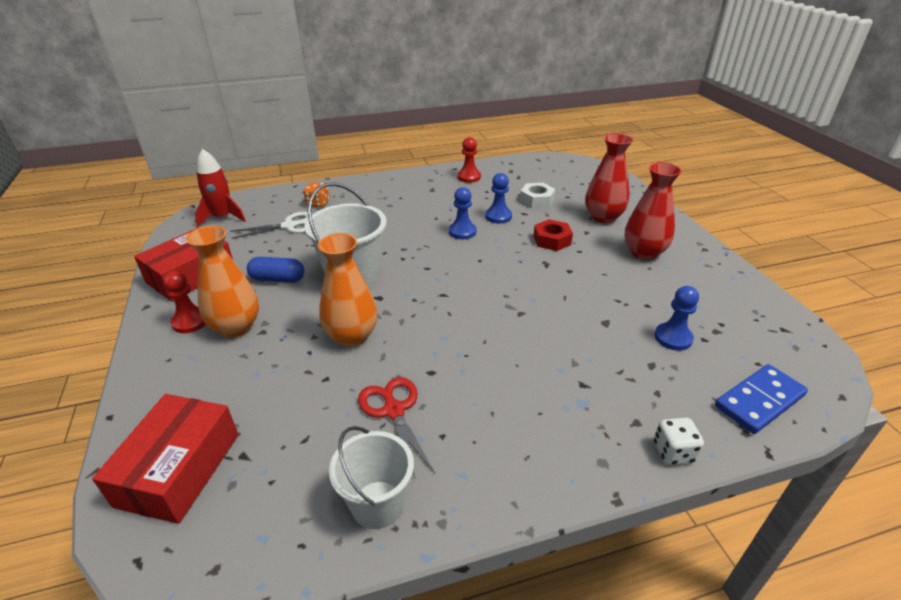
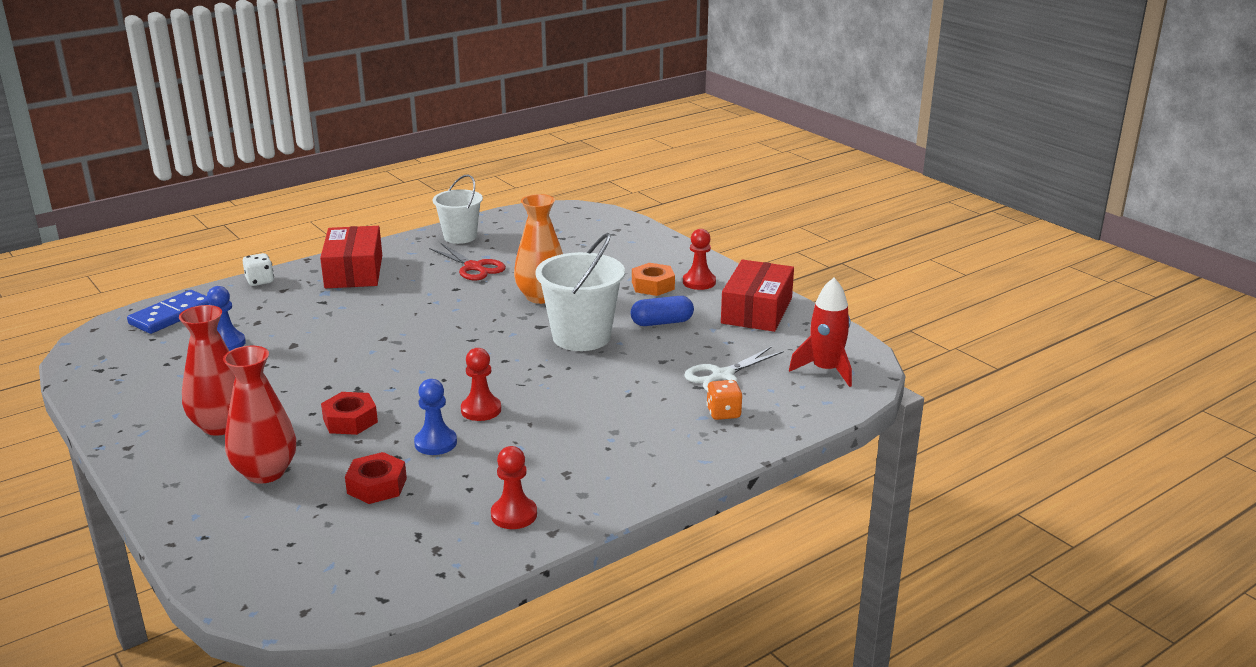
camera: 160 degrees right, 10 degrees down
(179, 469) = (596, 228): red box -> red box (354, 271)
(236, 327) = (653, 286): orange vase -> orange nut
(462, 232) = (481, 410): blue pawn -> red pawn
(537, 200) = (377, 486): white nut -> red nut

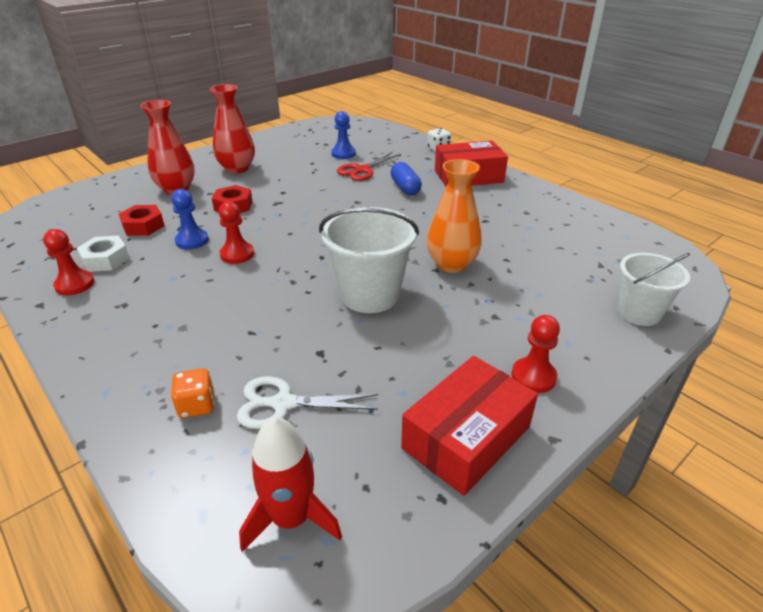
camera: 85 degrees right, 10 degrees up
(172, 315) = (380, 134): blue domino -> none
(460, 237) = (564, 210): white bucket -> white bucket (639, 313)
(460, 502) = (105, 259): none -> white nut
(473, 267) = (501, 224): red scissors -> red scissors (362, 170)
(653, 286) = (507, 337): orange nut -> none
(662, 322) = (411, 348): blue capsule -> blue capsule (405, 187)
(723, 375) = (283, 404): white scissors -> white scissors turned 45 degrees counterclockwise
(757, 310) = (466, 437): red box -> red box turned 60 degrees counterclockwise

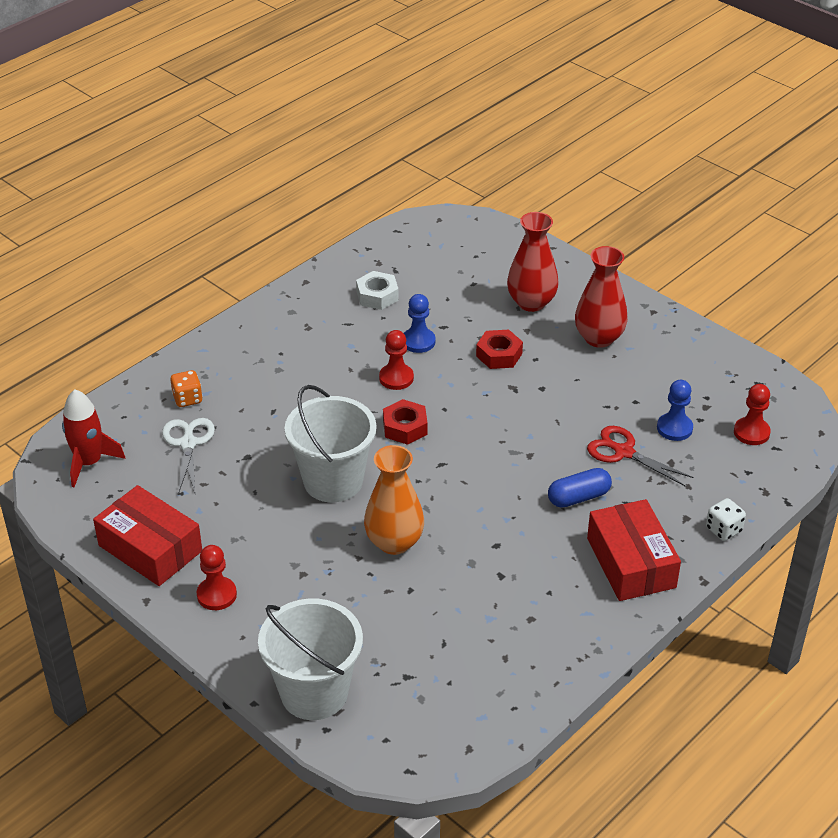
camera: 85 degrees right, 5 degrees up
(75, 284) = (335, 290): red pawn -> red pawn (751, 432)
(143, 226) = (443, 301): red nut -> red nut (405, 427)
(639, 313) = (314, 692): white bucket -> white bucket, size x1.50

